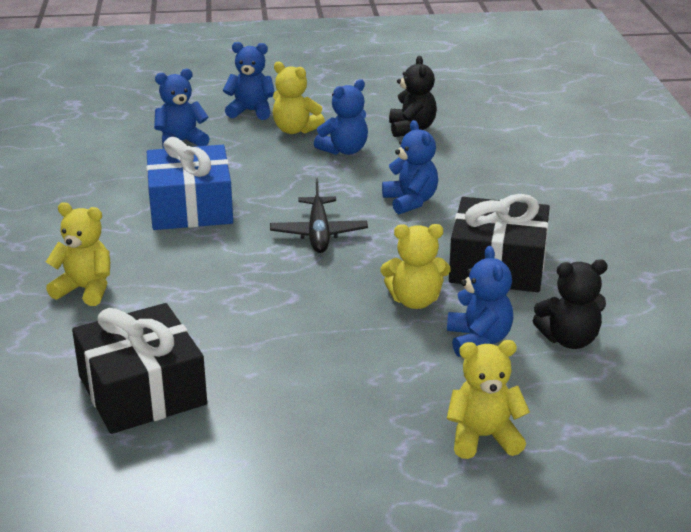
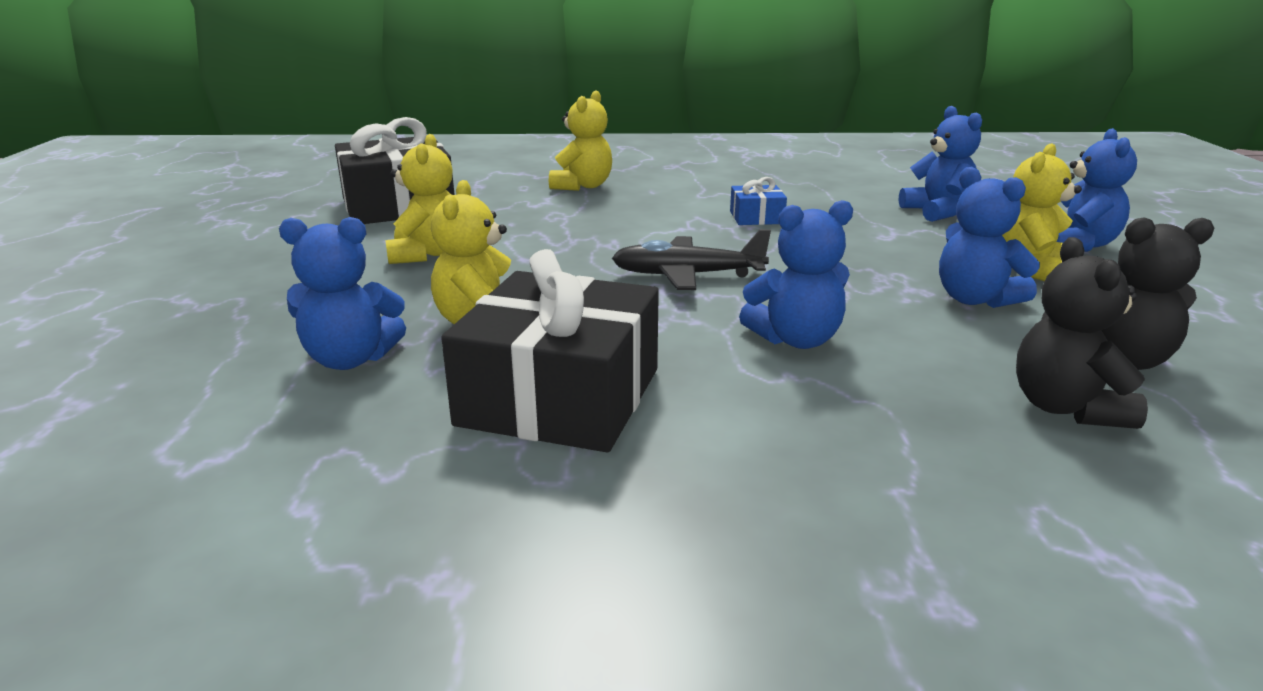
camera: 95 degrees right, 5 degrees down
(191, 207) = (756, 217): blue gift -> blue gift, size x0.46
(483, 437) = (140, 344): yellow teddy bear -> yellow teddy bear (427, 254)
(569, 340) = (288, 437): black teddy bear -> black teddy bear (1066, 408)

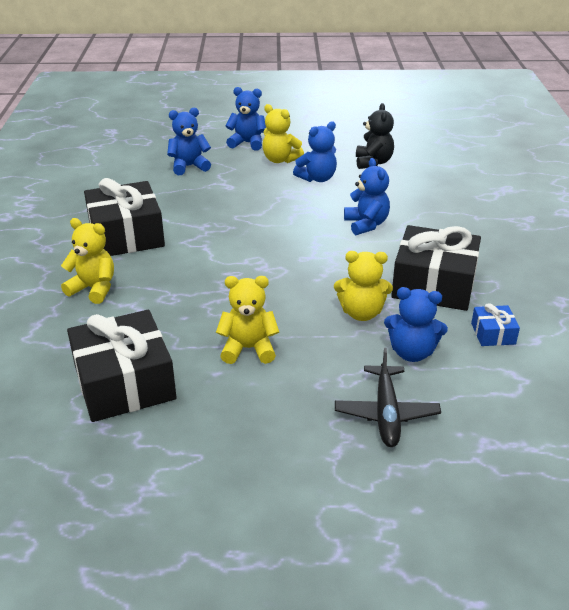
camera: 90 degrees left, 10 degrees up
(350, 359) = (412, 352): blue teddy bear -> blue teddy bear turned 105 degrees clockwise
(687, 275) = (288, 249): black plane -> black plane (386, 413)
(708, 192) = (126, 235): none -> black gift
(756, 217) = (189, 221): blue gift -> blue gift (493, 333)
(1066, 408) = (413, 180): black teddy bear -> none

